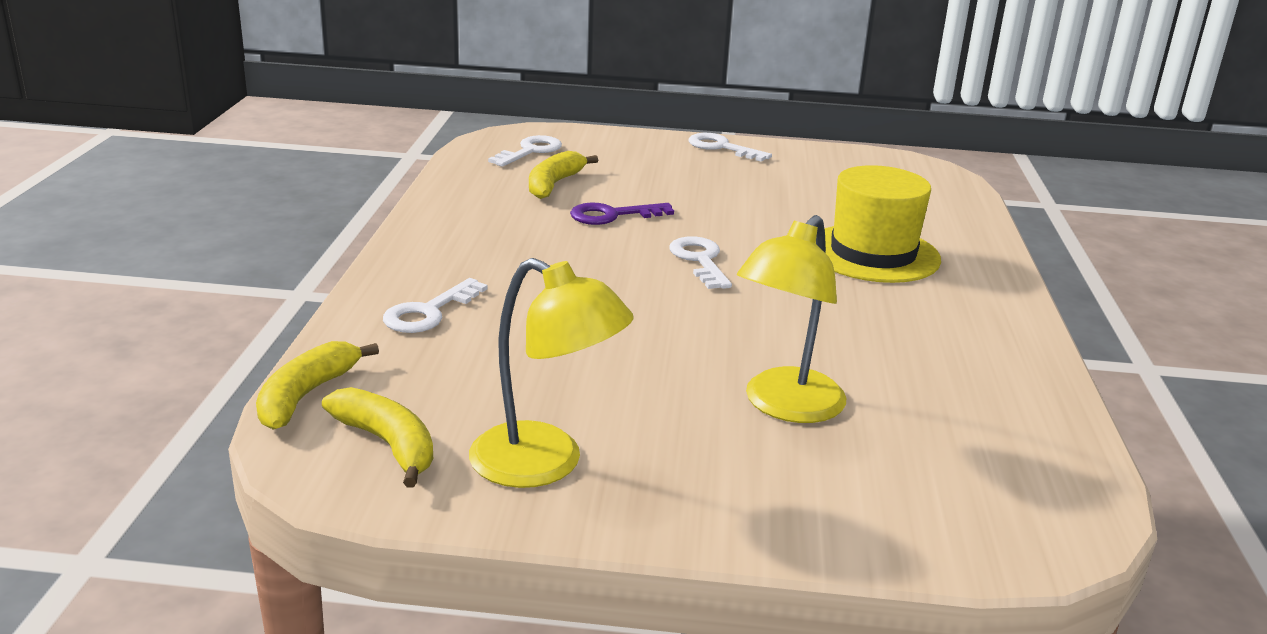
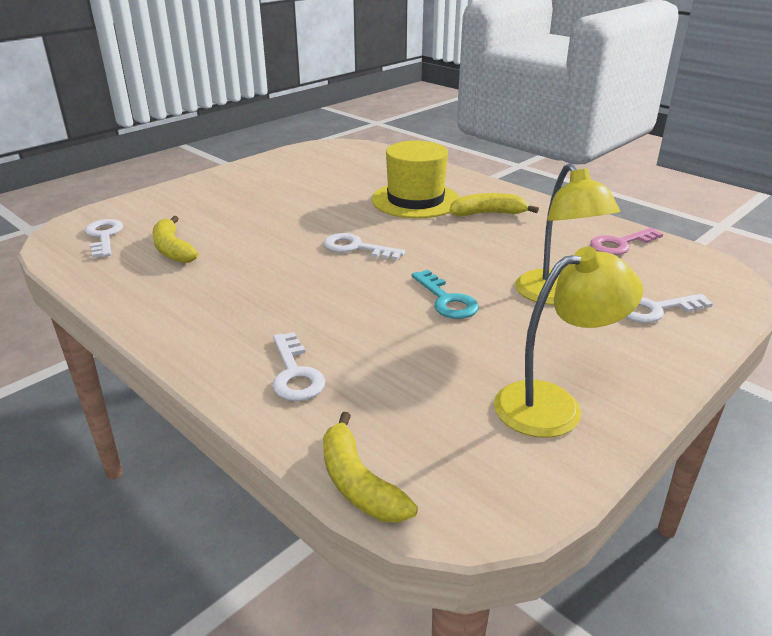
camera: 50 degrees left, 5 degrees up
(388, 444) = (471, 465): yellow banana -> yellow banana (488, 213)
(612, 215) = (253, 249): purple key -> none
(668, 343) = (446, 300): none -> turquoise key
(722, 147) = (218, 179): white key -> white key (655, 310)
(1011, 419) = (620, 244): none -> pink key

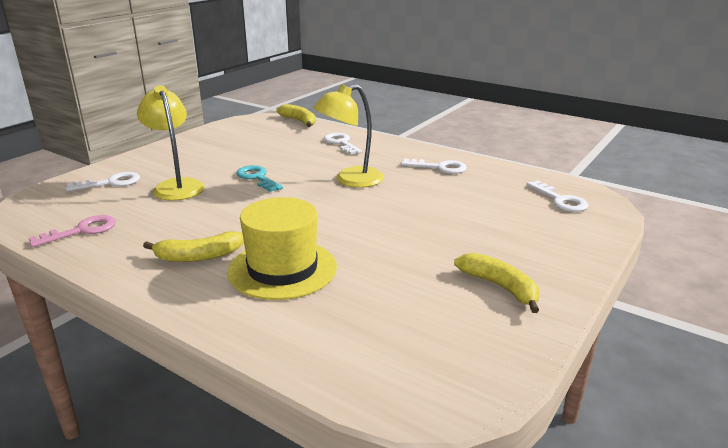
camera: 170 degrees right, 5 degrees down
(172, 249) = (487, 194): yellow banana -> yellow banana (500, 287)
(356, 248) = (333, 208): white key -> white key (439, 167)
(554, 404) = (210, 142): yellow lamp -> yellow lamp (350, 180)

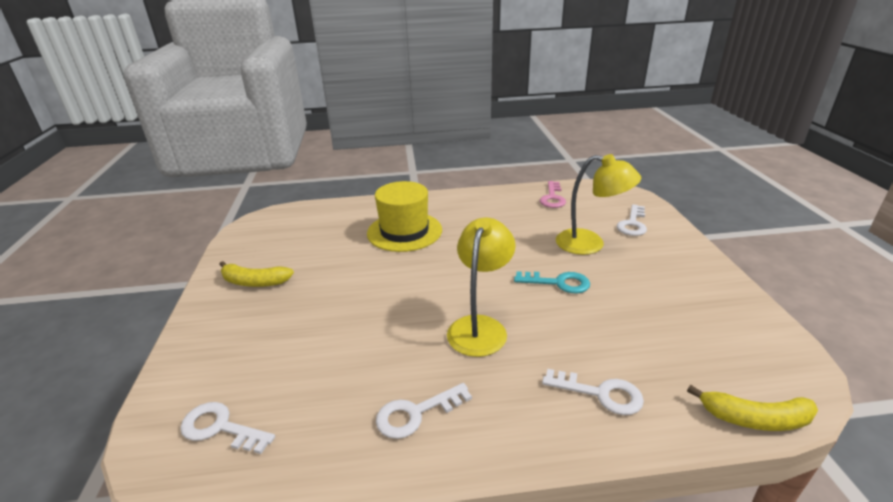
camera: 140 degrees right, 5 degrees up
(198, 256) = (462, 216): yellow banana -> none

